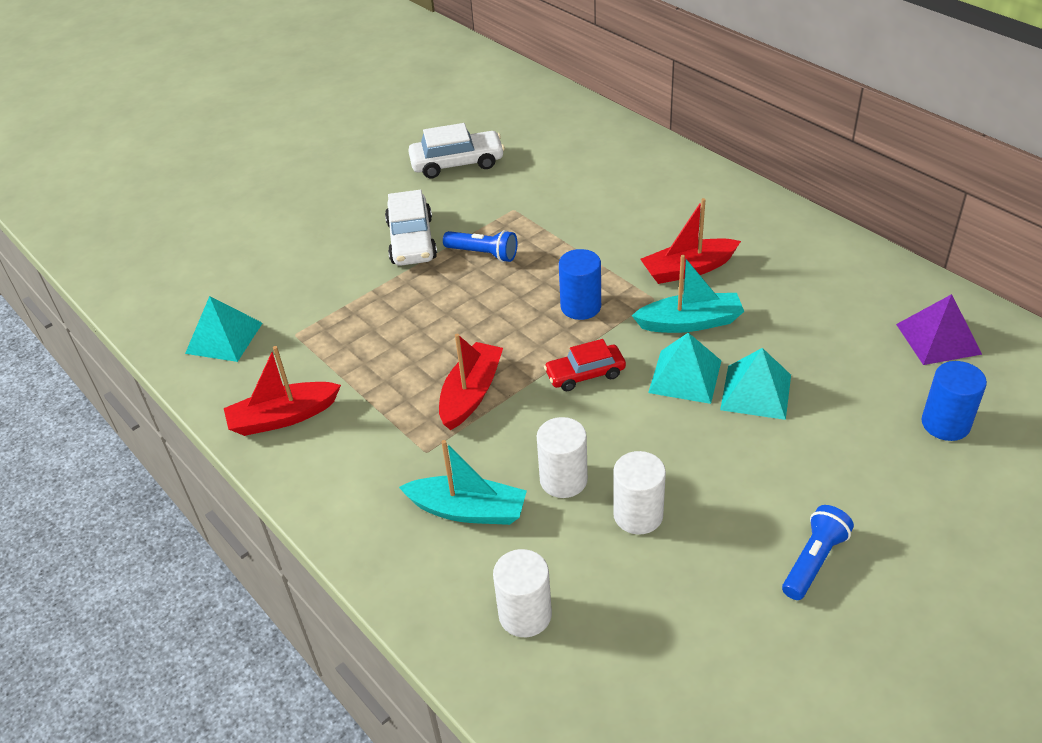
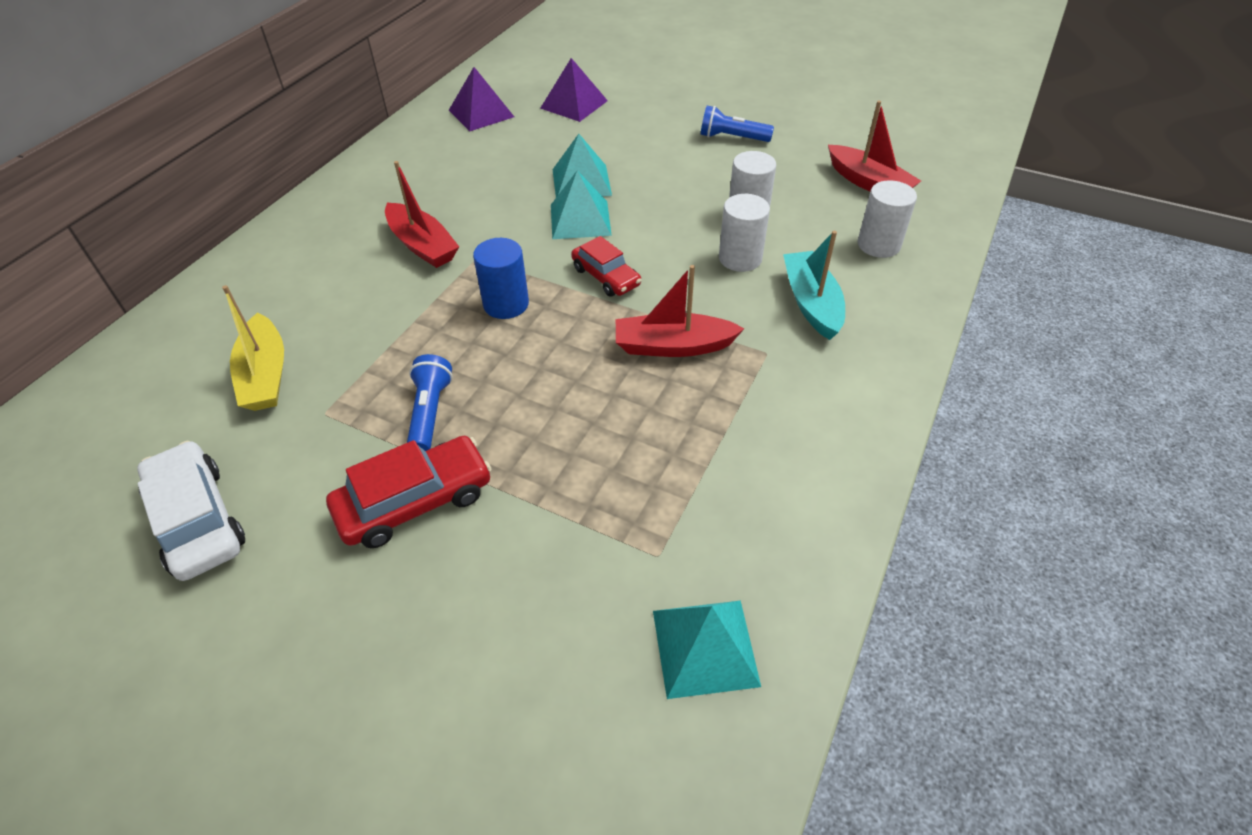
camera: 115 degrees left, 5 degrees up
(283, 417) = (798, 495): red boat -> red boat (868, 183)
(411, 241) = (415, 502): white car -> red car
(567, 186) = (265, 375): none -> yellow boat
(690, 322) = (505, 230): turquoise boat -> none
(945, 424) = (574, 104): blue cylinder -> purple pyramid

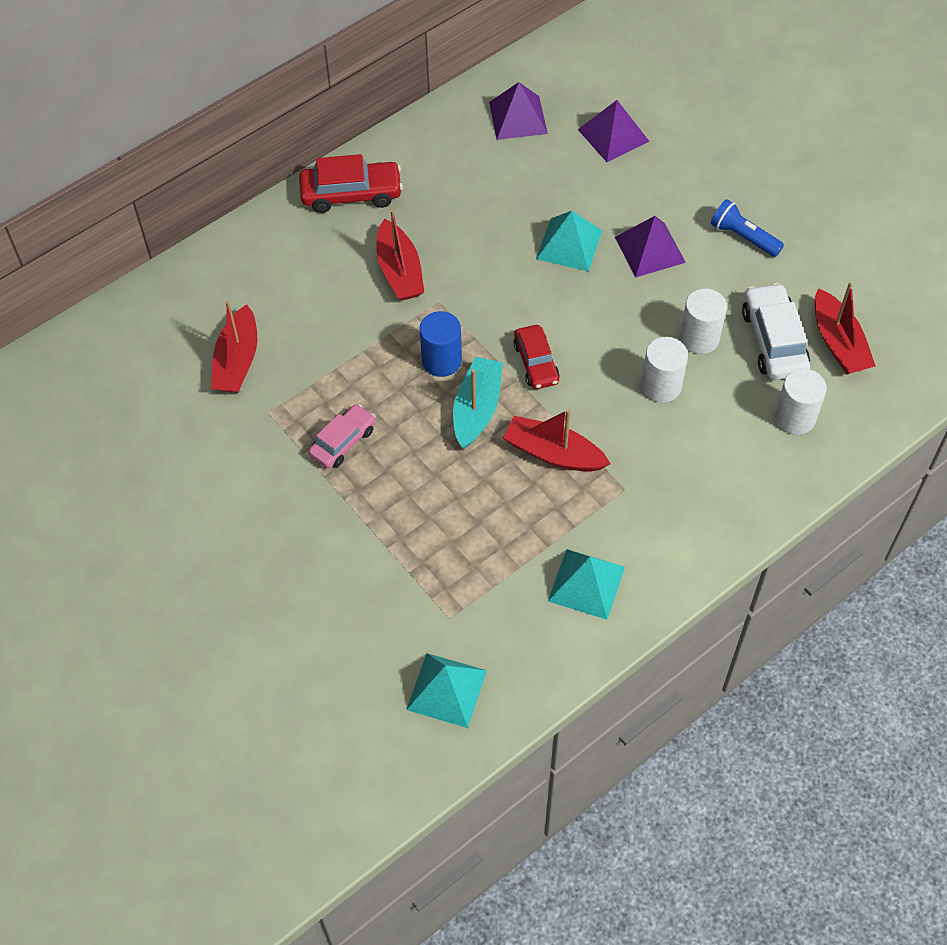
camera: 25 degrees right, 10 degrees up
(197, 520) = (162, 467): white car -> white car (774, 340)
(265, 375) = (237, 361): yellow boat -> red boat
(415, 502) = (306, 511): red car -> red car (351, 194)
(430, 412) = (343, 442): blue flashlight -> pink car
(580, 219) = (545, 290): turquoise pyramid -> turquoise pyramid (586, 583)
(657, 166) = (649, 249): none -> purple pyramid
(811, 303) = (692, 456): turquoise boat -> turquoise boat (477, 409)

